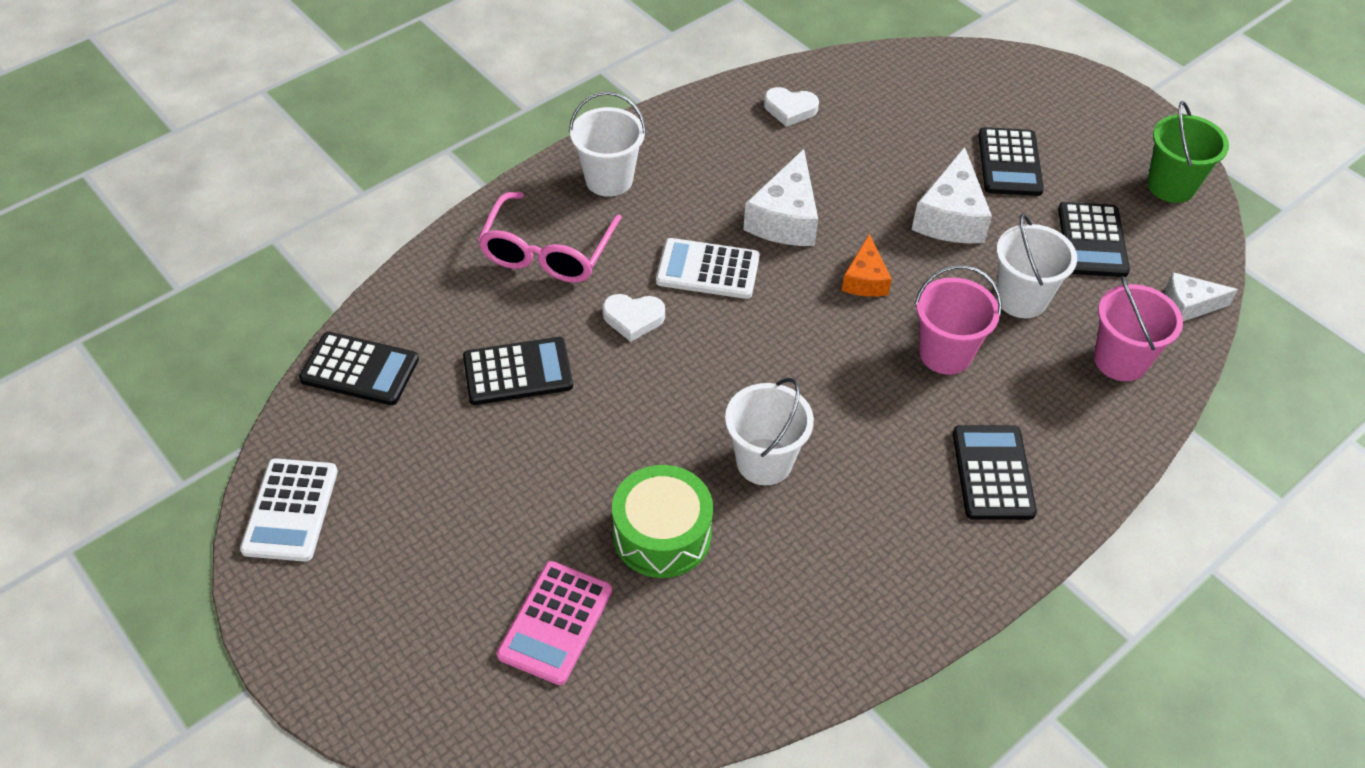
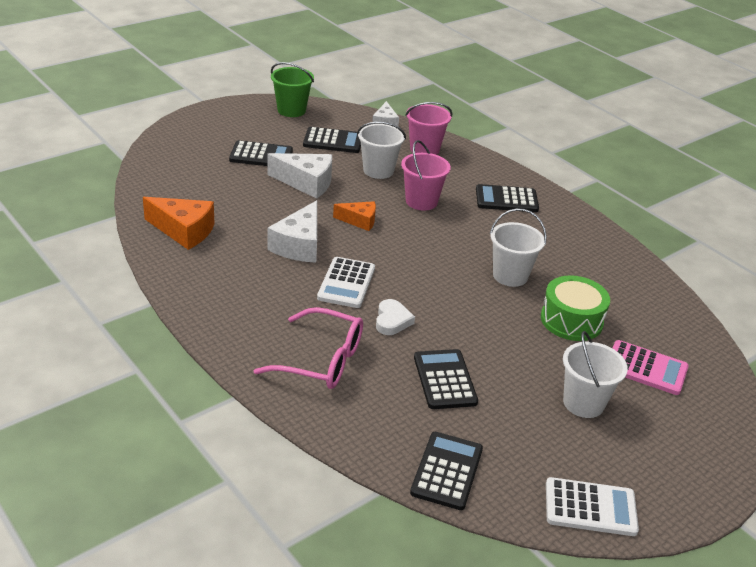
camera: 90 degrees left, 15 degrees down
(609, 179) = (243, 324): white bucket -> white bucket (583, 403)
(785, 218) = (299, 245): white cheese -> white cheese turned 90 degrees clockwise
(790, 109) = (184, 231): white heart -> orange cheese

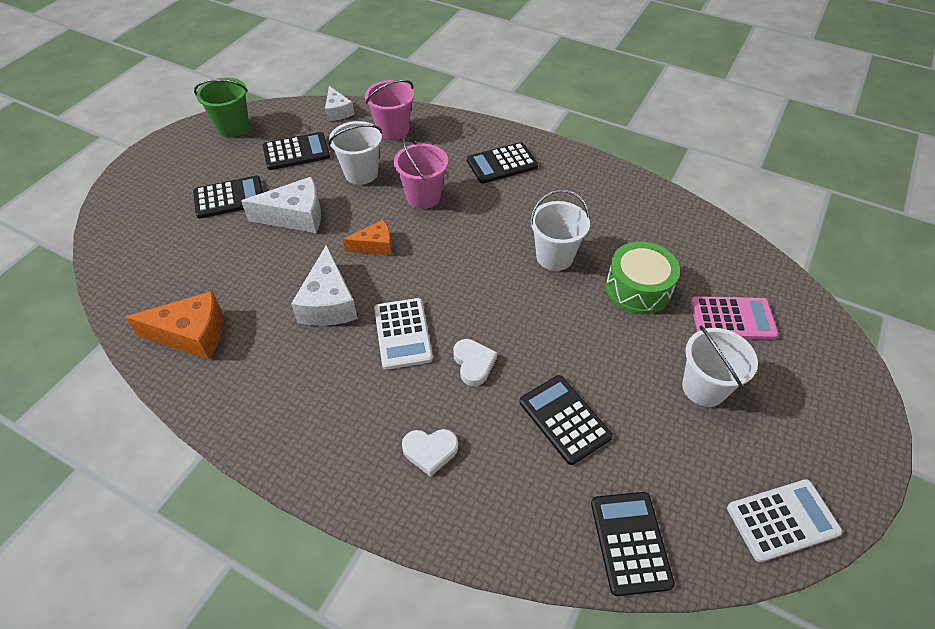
camera: 20 degrees left, 15 degrees up
(322, 360) = (430, 451): pink glasses -> white heart

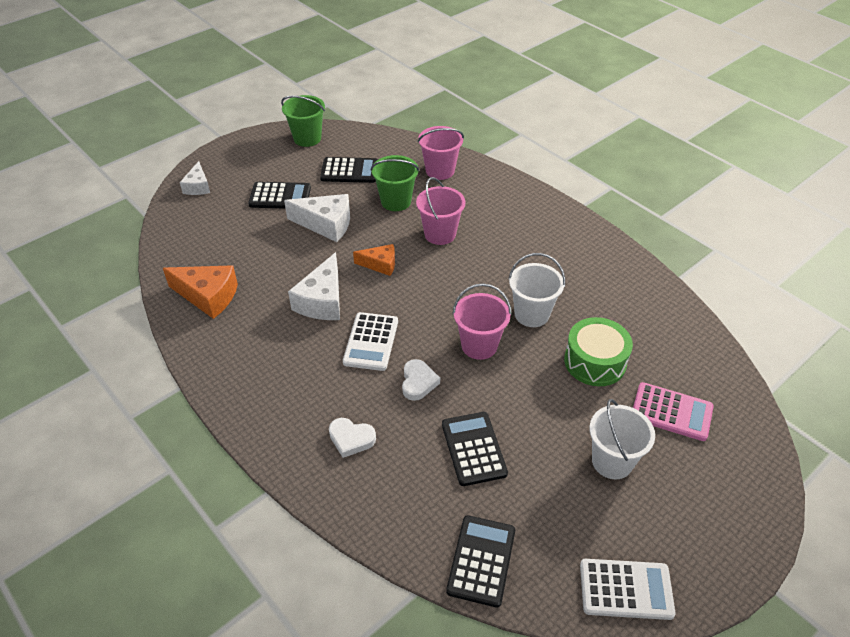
camera: 20 degrees right, 5 degrees down
(338, 111) = (399, 144): white cheese -> white cheese (198, 186)
(361, 173) = (396, 201): white bucket -> green bucket
(502, 164) = (523, 222): black calculator -> none
(518, 305) = (479, 345): none -> pink bucket

